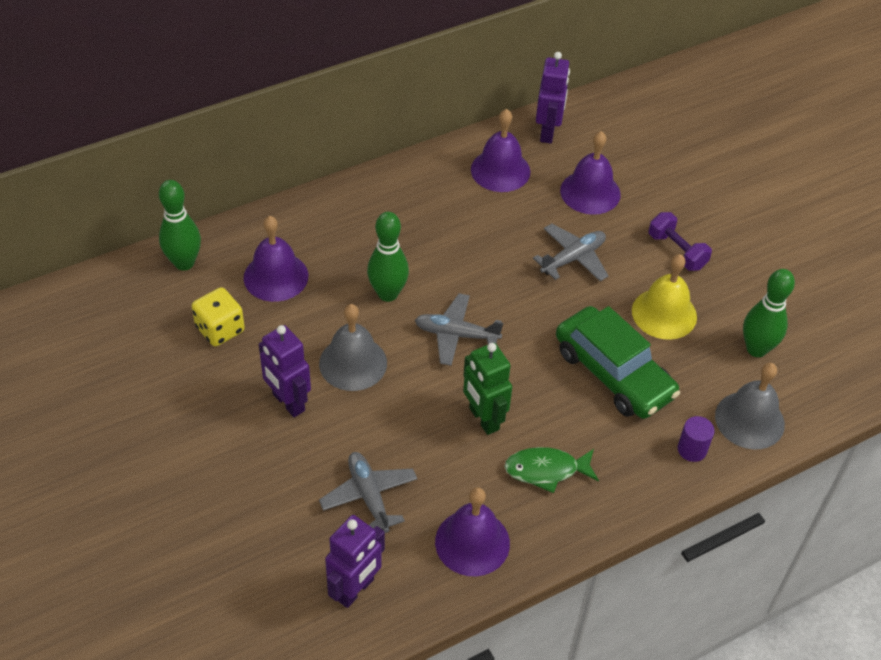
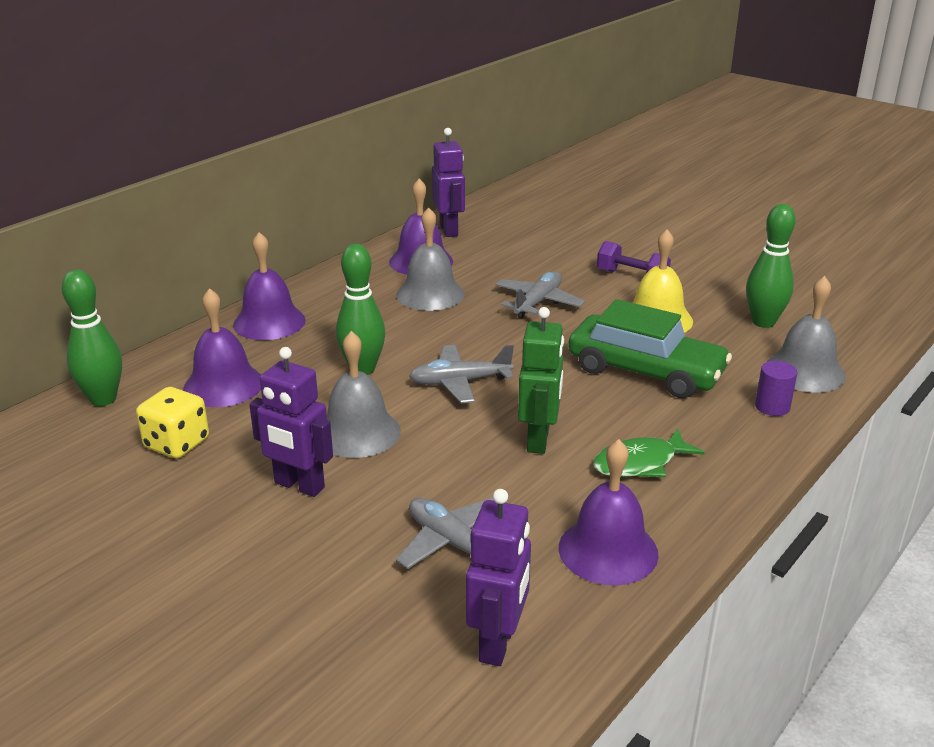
camera: 20 degrees left, 20 degrees down
(483, 419) = (539, 440): green robot -> green robot turned 120 degrees counterclockwise
(486, 218) = (430, 294): none -> grey bell
(590, 192) = (519, 258): purple bell -> purple bell (269, 322)

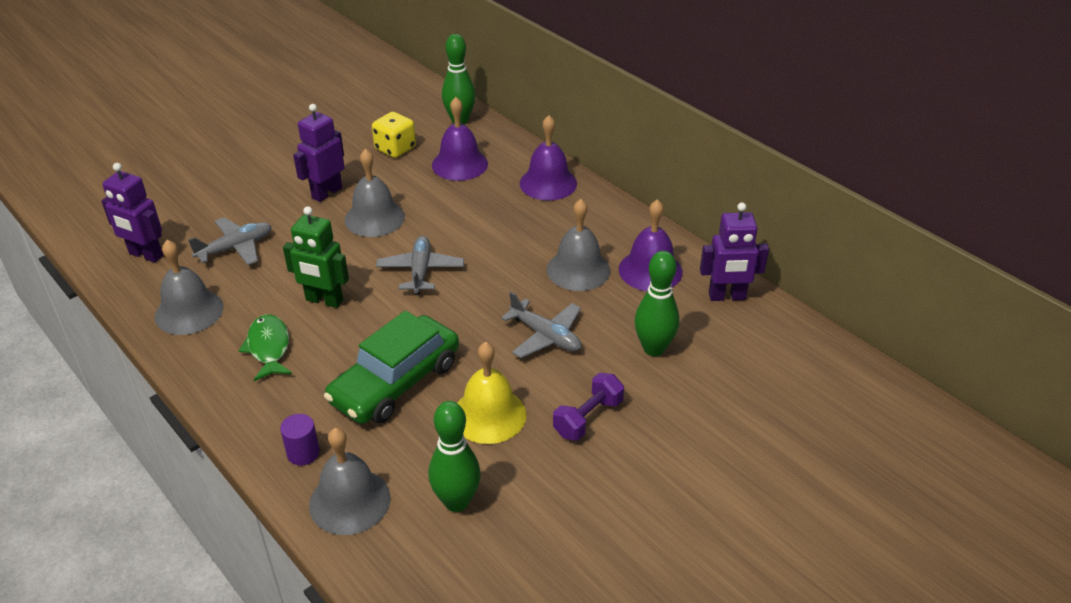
camera: 100 degrees right, 10 degrees up
(362, 369) = (458, 224): green bowling pin -> green bowling pin (653, 348)
(608, 550) = (189, 311): purple bell -> grey bell

